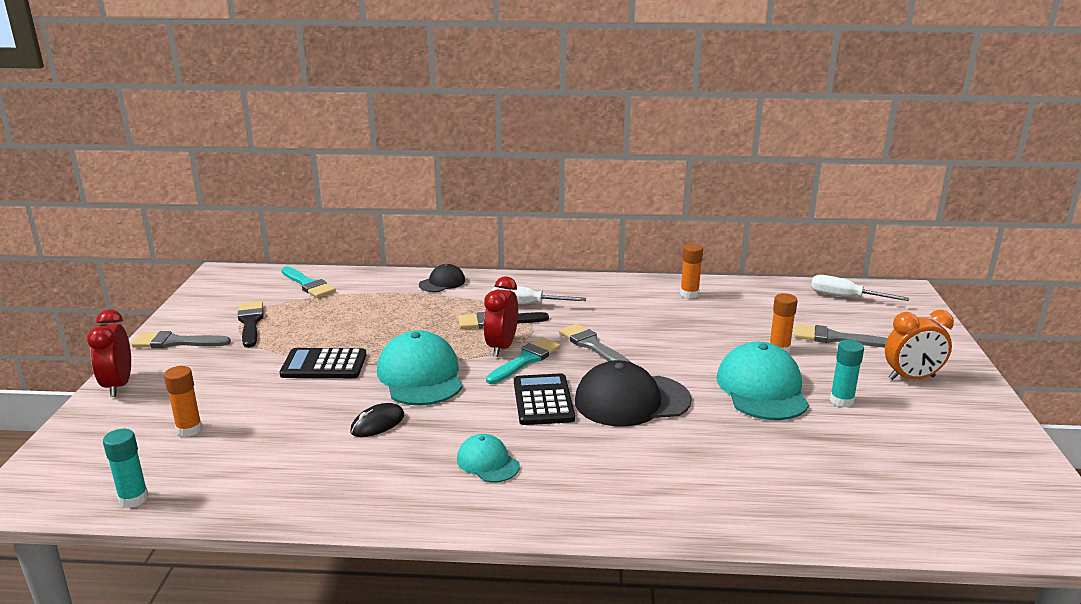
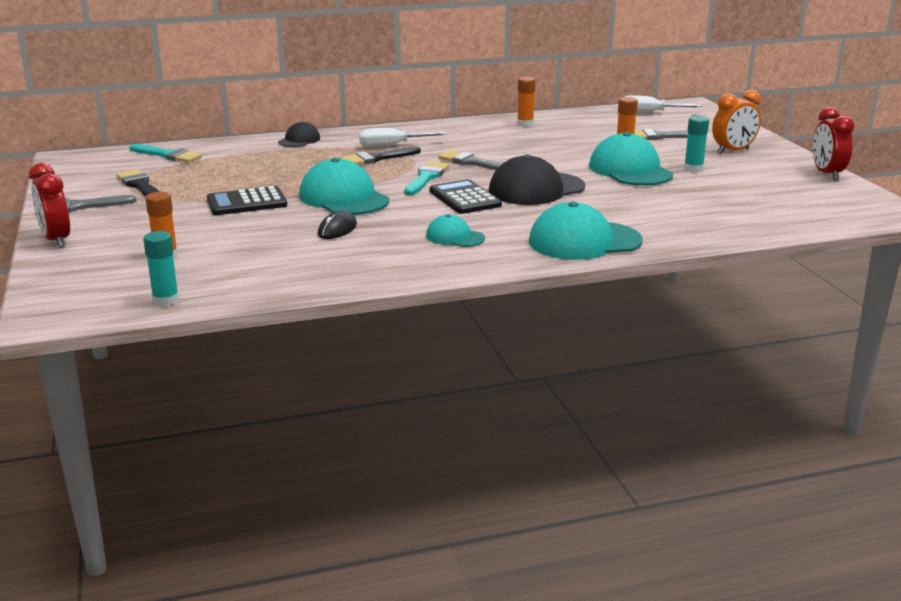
camera: 20 degrees left, 0 degrees up
(501, 347) = (397, 173): red clock -> red clock (827, 174)
(627, 502) = (584, 241): none -> turquoise cap

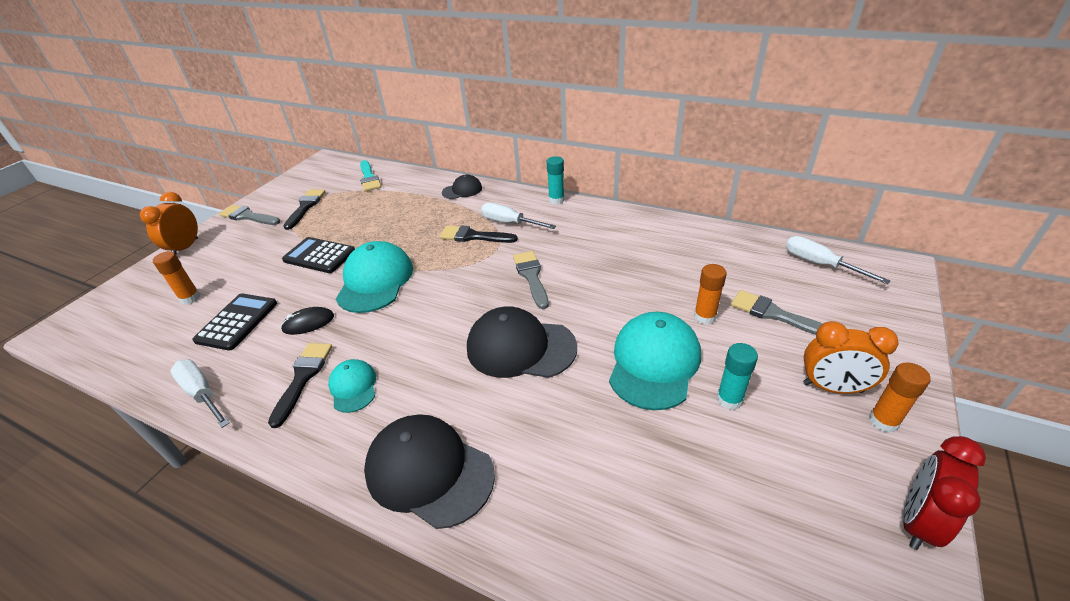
camera: 45 degrees right, 15 degrees up
(56, 240) = (186, 248): red clock -> orange clock
(166, 301) = (107, 354): turquoise glue stick -> turquoise glue stick (556, 200)
(332, 279) = (202, 394): none -> white screwdriver
(403, 247) = (303, 378): none -> black brush
(426, 178) = (466, 281): turquoise brush -> none
(464, 198) = (447, 329): black calculator -> black calculator (237, 322)
(525, 124) = (659, 234): orange glue stick -> orange glue stick (883, 421)
(584, 241) = (429, 471): turquoise cap -> black cap

